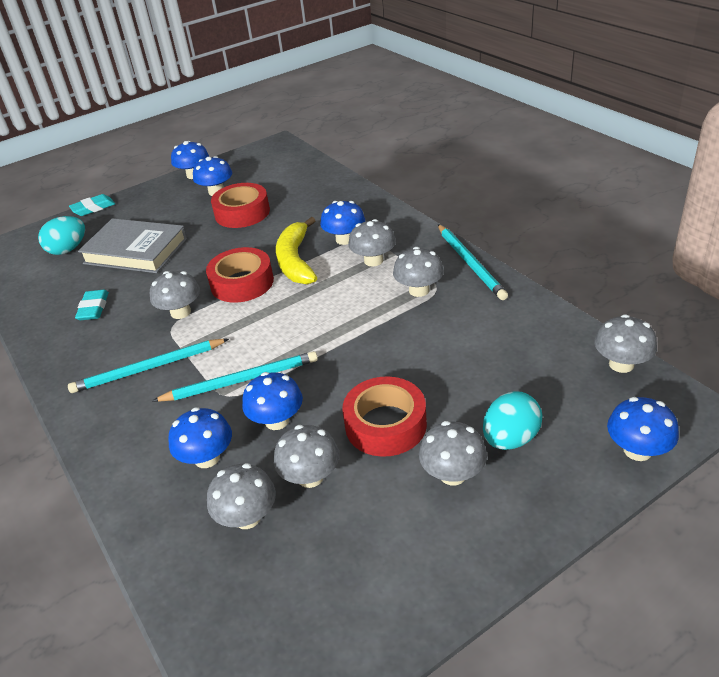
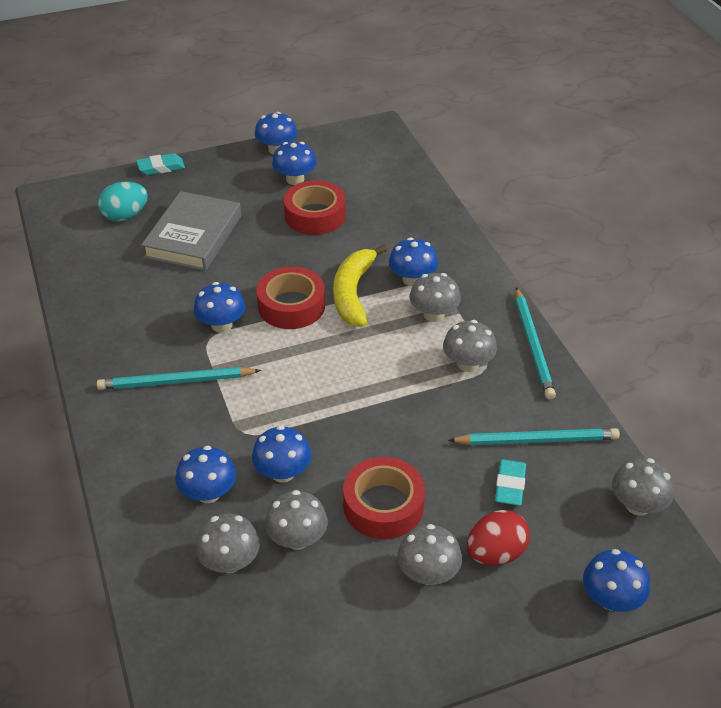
camera: 10 degrees right, 5 degrees up
(93, 308) = (137, 297): turquoise eraser -> turquoise eraser (510, 485)
(136, 251) = (193, 236): grey book -> grey book turned 75 degrees clockwise
(180, 312) = (221, 325): grey mushroom -> blue mushroom
(240, 380) = (260, 419): turquoise pencil -> turquoise pencil (536, 440)
(510, 439) = (495, 553): turquoise egg -> red egg

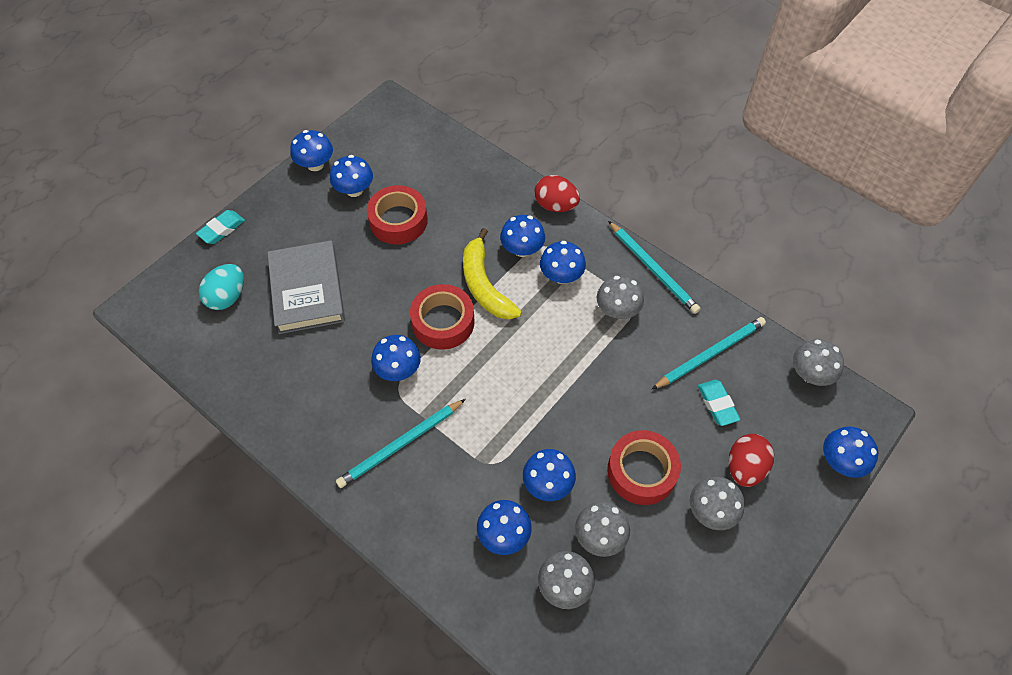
camera: 30 degrees left, 15 degrees up
(433, 314) = (561, 276): grey mushroom -> blue mushroom
(474, 257) = (555, 205): none -> red egg

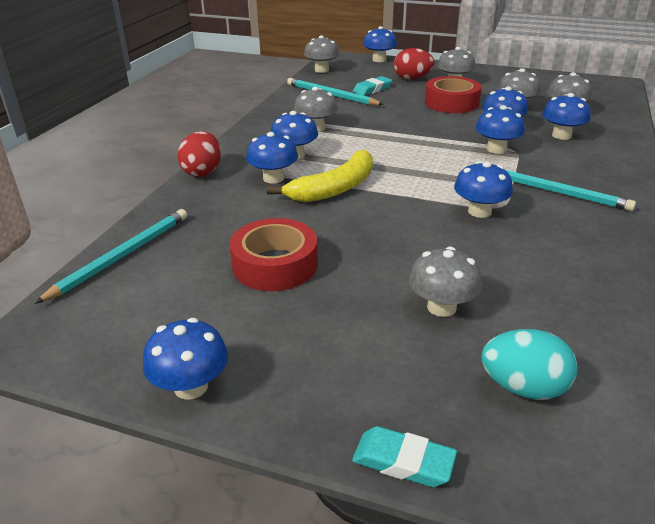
camera: 110 degrees left, 25 degrees down
(307, 290) = (441, 307): grey book -> grey mushroom
(354, 190) = (234, 321): blue mushroom -> blue mushroom (496, 149)
(443, 322) = (399, 200): red tape -> none
(653, 269) = (260, 121): turquoise pencil -> turquoise pencil (121, 256)

